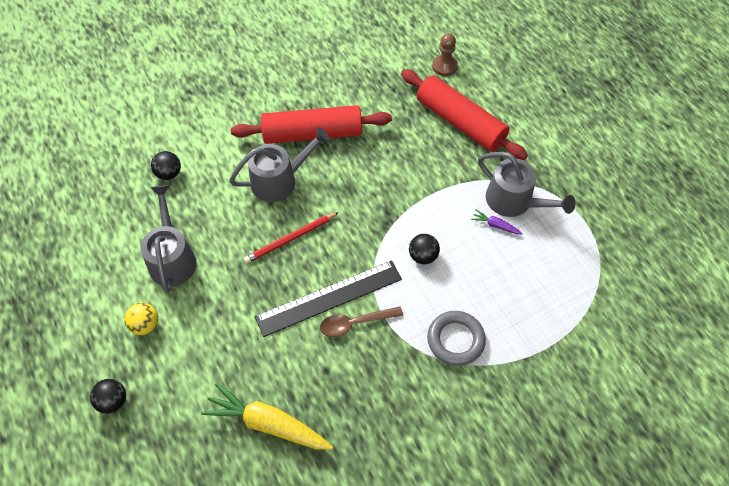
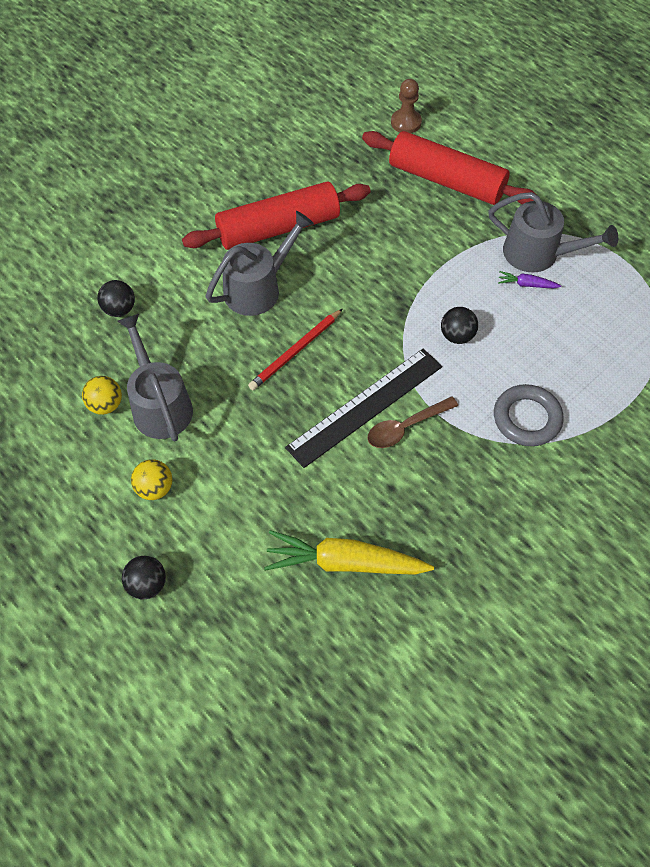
camera: 15 degrees left, 0 degrees up
(132, 248) = (106, 405): none -> yellow ball

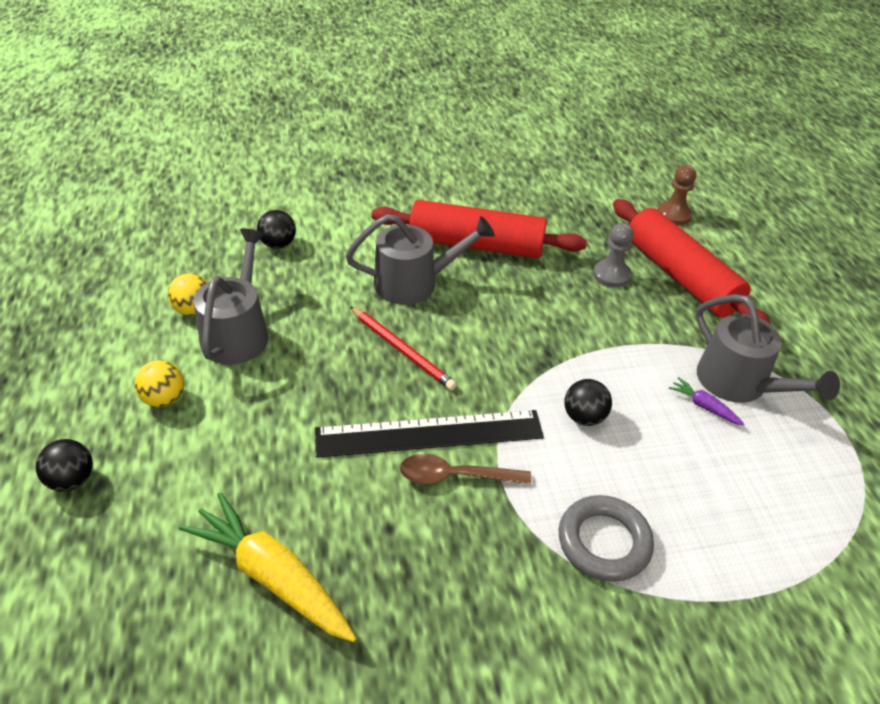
camera: 30 degrees right, 15 degrees down
(295, 351) = (402, 350): red pencil -> red pencil turned 120 degrees counterclockwise
(397, 204) = (611, 275): none -> grey pawn

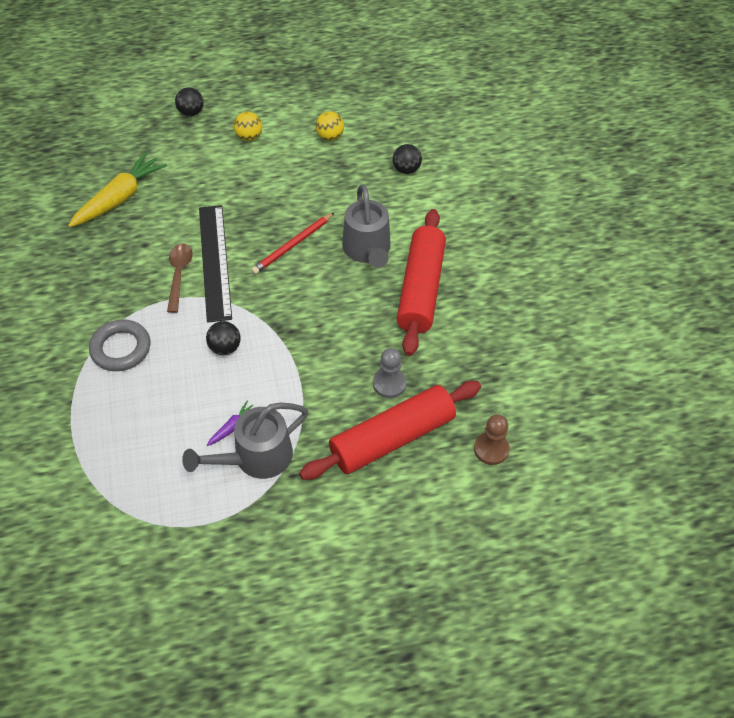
camera: 90 degrees right, 10 degrees up
(238, 332) = (308, 160): grey watering can -> none

